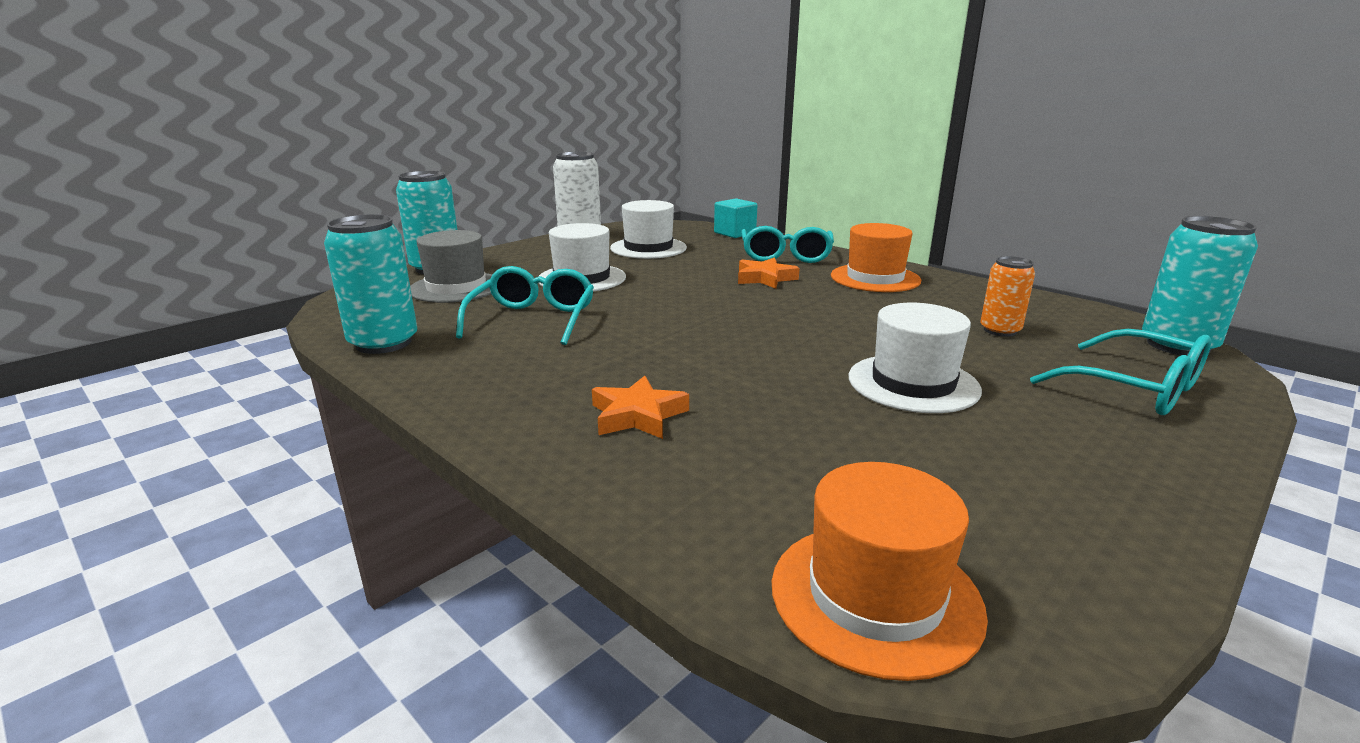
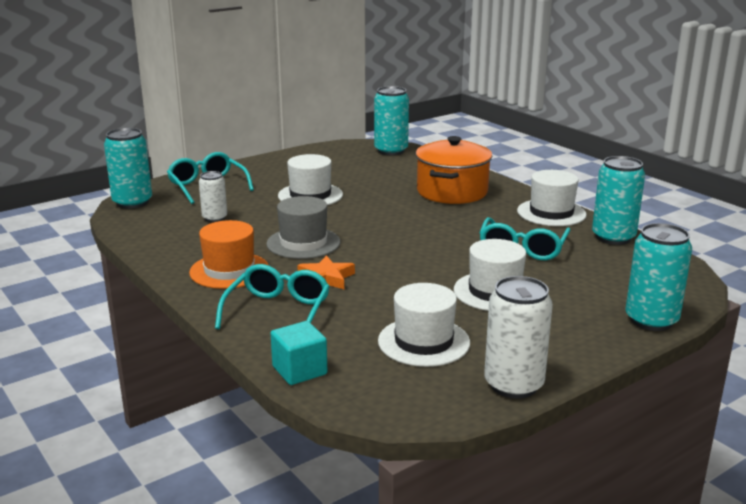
camera: 170 degrees left, 0 degrees up
(452, 379) = (551, 213): none -> white hat
(456, 287) = (606, 288): grey hat -> grey hat (303, 243)
(638, 415) = (452, 192): orange star -> orange pot
(875, 596) = (391, 151): orange hat -> turquoise can
(1000, 330) = (214, 218): orange can -> white can

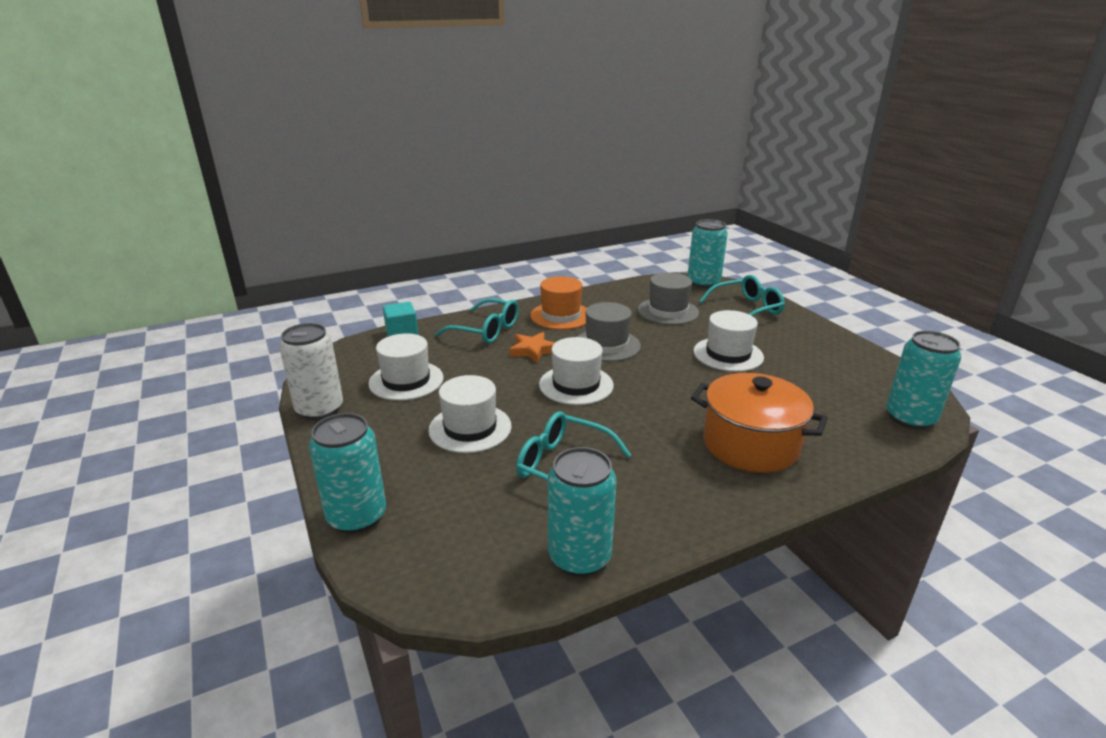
camera: 100 degrees right, 5 degrees up
(214, 218) = (668, 311): white can -> grey hat
(551, 213) = (675, 518): white hat -> white hat (576, 385)

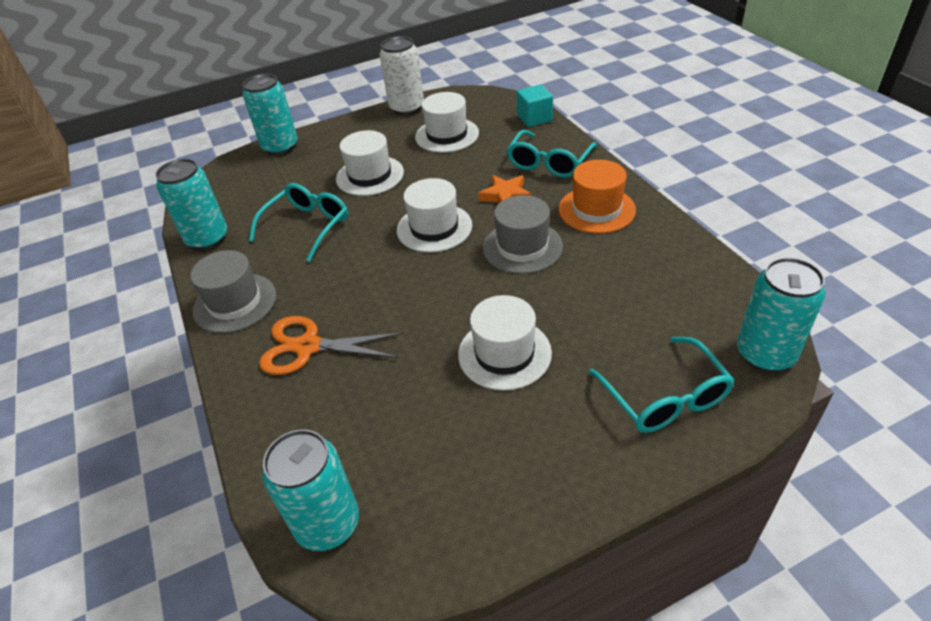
camera: 95 degrees right, 15 degrees up
(668, 311) = (632, 303): grey hat -> grey hat (235, 303)
(750, 445) = (308, 346): orange pot -> orange scissors

